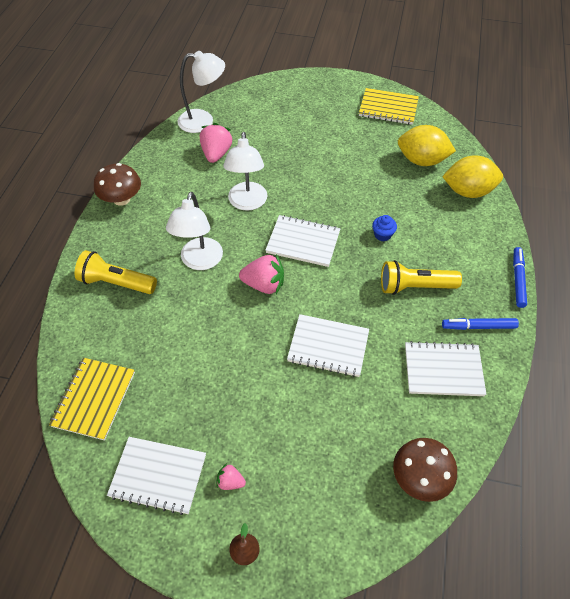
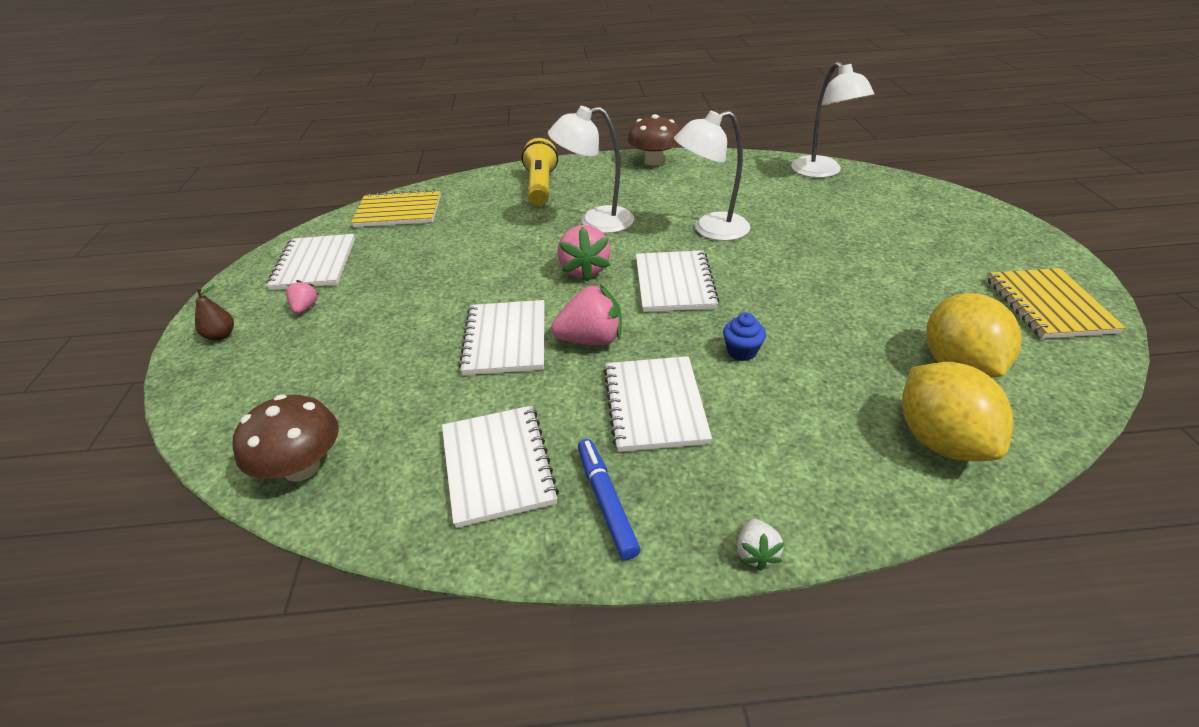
camera: 75 degrees right, 15 degrees down
(216, 154) = (774, 192): pink strawberry -> pink strawberry (591, 340)
(415, 286) = (655, 405): yellow flashlight -> white notebook
(518, 279) = (756, 553): blue marker -> white strawberry

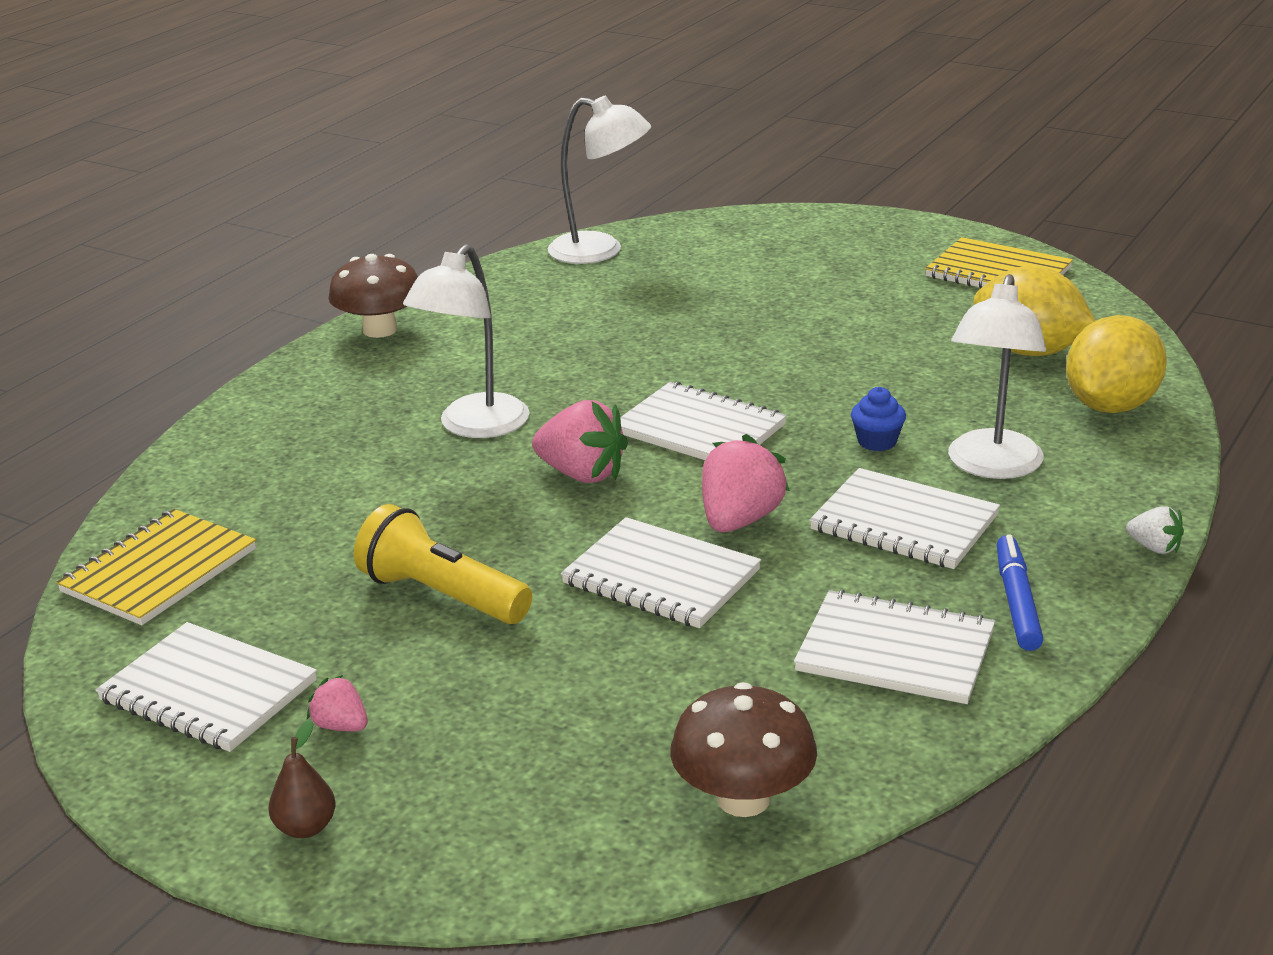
camera: 55 degrees left, 10 degrees down
(540, 186) = (299, 431): yellow flashlight -> yellow flashlight (442, 595)
(606, 502) = (1017, 601): blue marker -> blue marker turned 75 degrees clockwise
(710, 230) = (618, 364): white lamp -> white lamp (992, 466)
(941, 441) = (1110, 406): yellow lemon -> yellow lemon turned 75 degrees counterclockwise

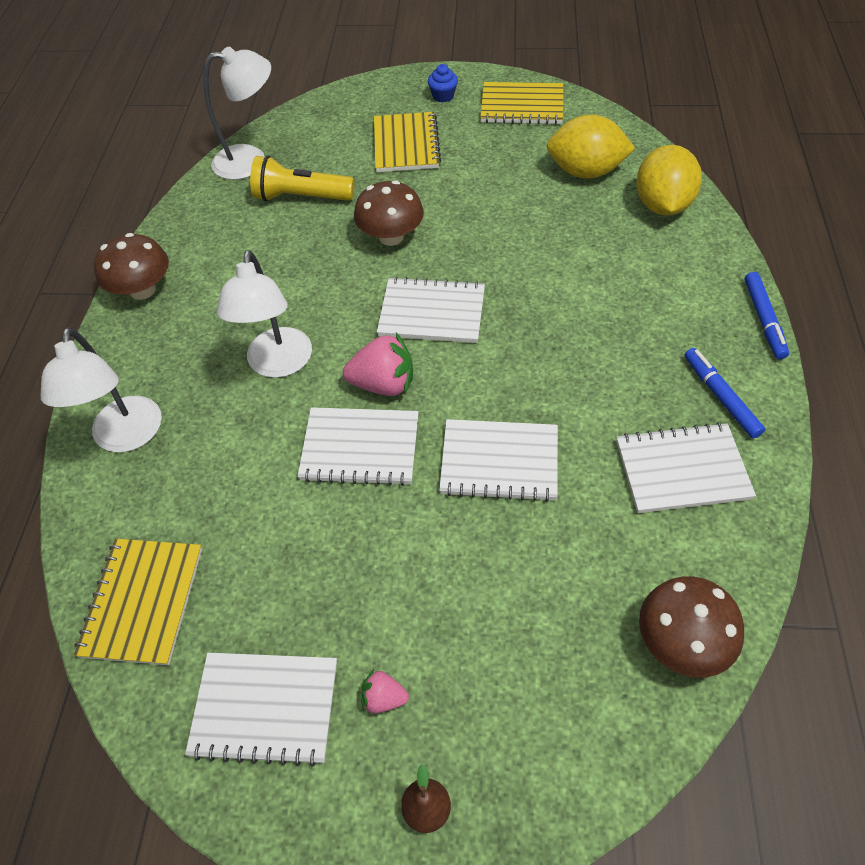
camera: 25 degrees left, 25 degrees up
(442, 595) = (367, 540): yellow flashlight -> yellow flashlight (301, 197)
(710, 352) = (391, 236): none -> brown mushroom
(740, 520) = (513, 389): pink strawberry -> none
(806, 276) = (406, 144): none -> yellow notebook
(877, 442) = (549, 285): blue cupcake -> blue cupcake (443, 96)
(904, 523) = (613, 352): white notebook -> white notebook (360, 448)
(992, 466) = (630, 283): white lamp -> white lamp (126, 437)
(1154, 547) = (763, 320): white strawberry -> blue marker

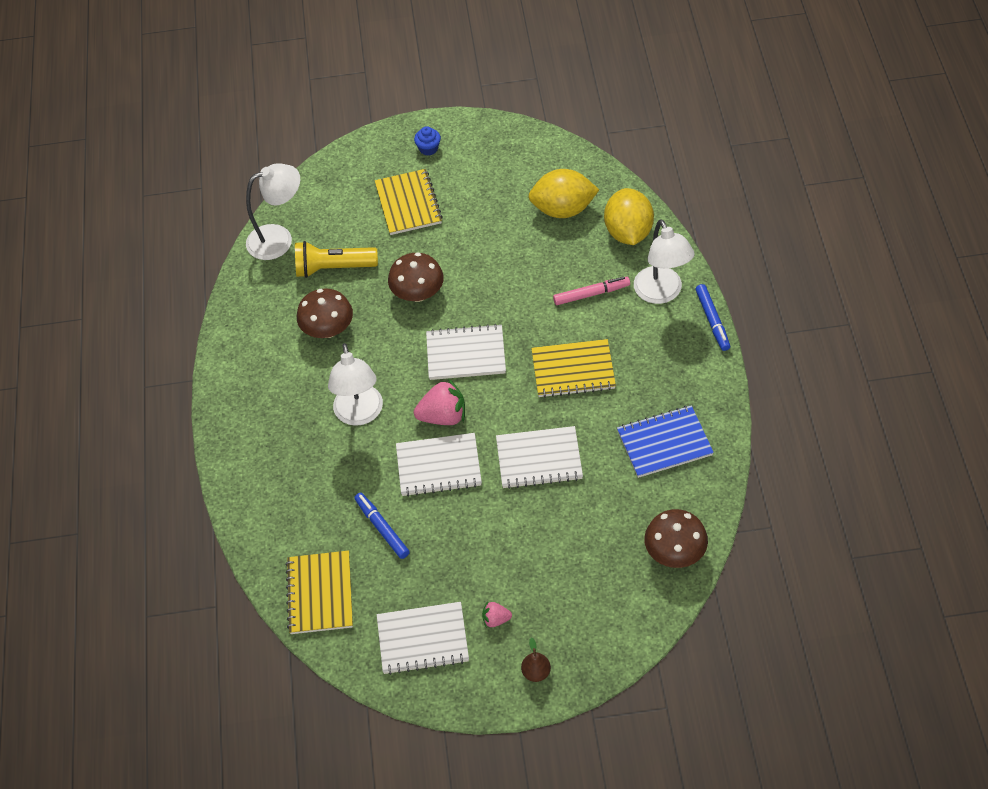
camera: 10 degrees left, 0 degrees up
(126, 437) = (264, 488): white lamp -> white lamp (661, 293)
(142, 290) = (231, 371): brown mushroom -> brown mushroom (328, 329)
(522, 106) = (499, 150): yellow notebook -> yellow notebook (573, 370)
(606, 266) = (591, 294): none -> pink marker
(682, 470) = (664, 443): white notebook -> blue notebook
(720, 397) = (686, 386): blue marker -> blue marker (382, 528)

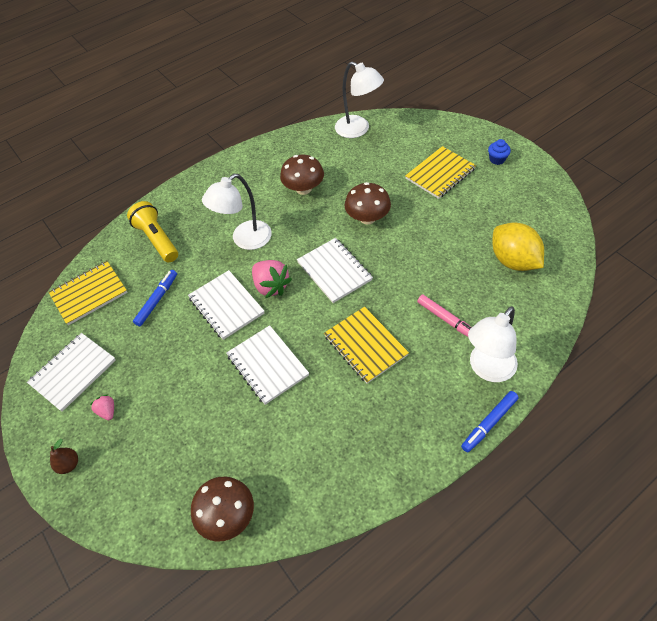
camera: 60 degrees right, 0 degrees up
(333, 268) = (355, 166): yellow flashlight -> yellow flashlight (157, 239)
(422, 639) = (73, 372): white notebook -> white notebook turned 75 degrees clockwise
(628, 232) = (529, 314): yellow lemon -> none
(664, 443) = (335, 450): blue notebook -> none

